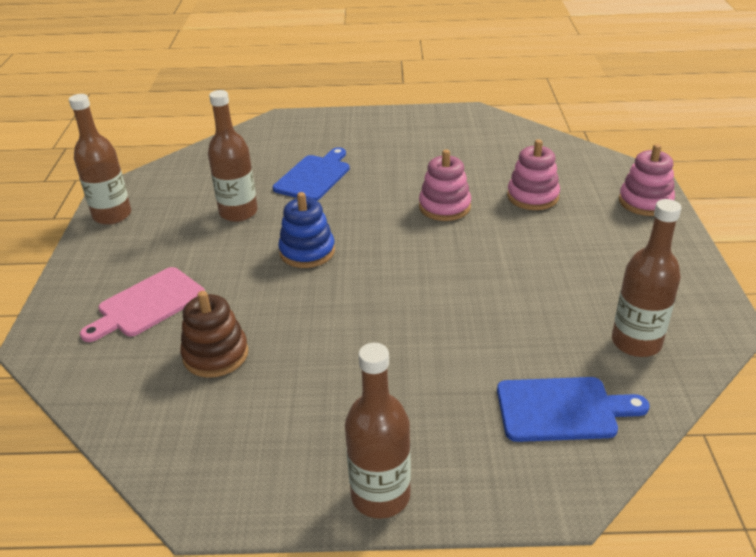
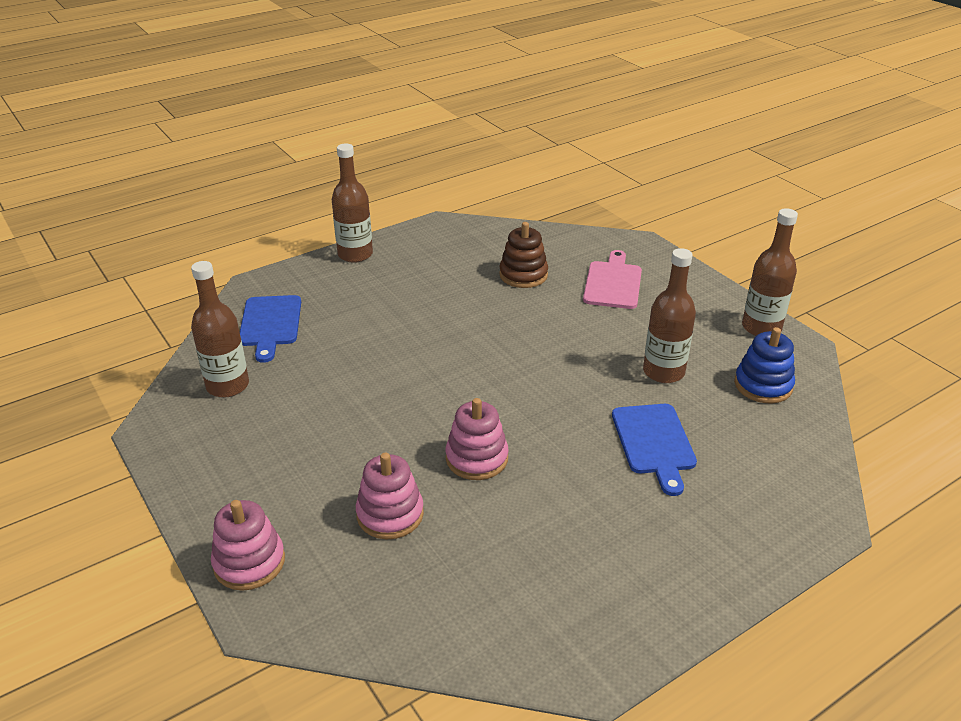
camera: 145 degrees right, 0 degrees up
(307, 251) = (553, 360): blue stacking toy -> blue stacking toy (763, 385)
(562, 409) = (270, 324): blue cutting board -> blue cutting board turned 60 degrees counterclockwise

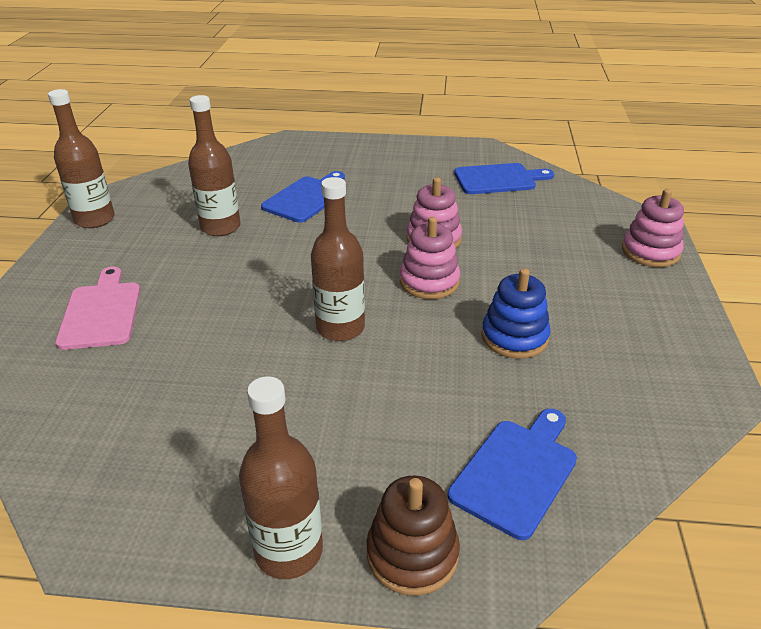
camera: 140 degrees left, 0 degrees up
(227, 386) = (615, 404): brown bottle -> brown bottle (340, 328)
(390, 514) = (529, 236): pink stacking toy -> pink stacking toy (429, 282)
(503, 601) = (498, 179): none -> blue cutting board
(523, 275) = (154, 372): brown stacking toy -> brown stacking toy (412, 554)
(613, 283) = (101, 312): pink cutting board -> pink cutting board turned 120 degrees clockwise
(763, 385) = (181, 192): blue stacking toy -> blue stacking toy (514, 337)

